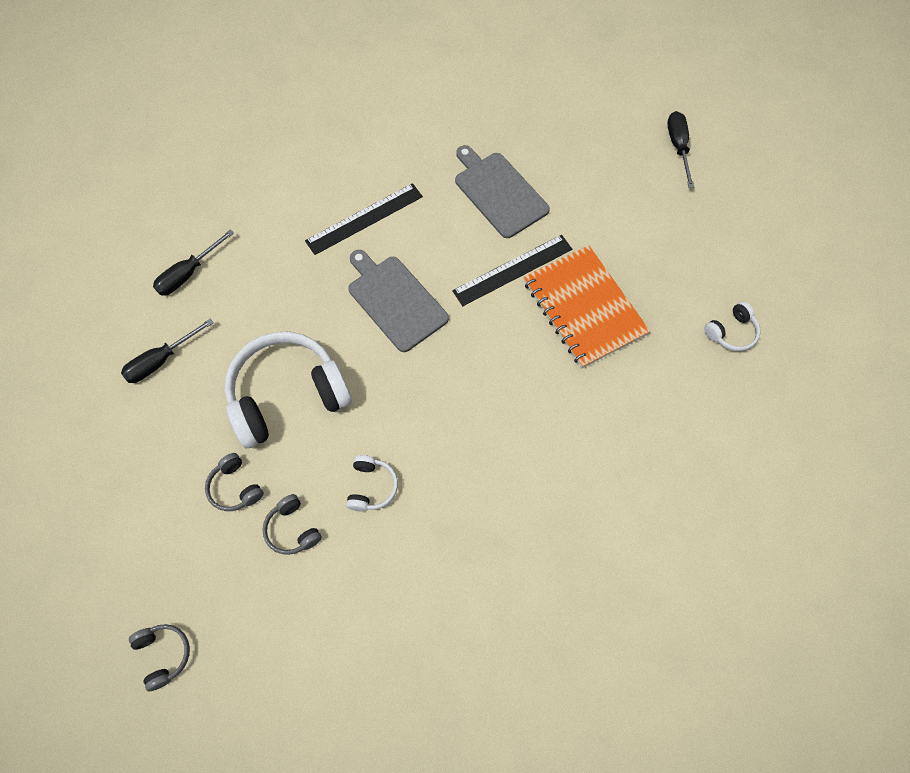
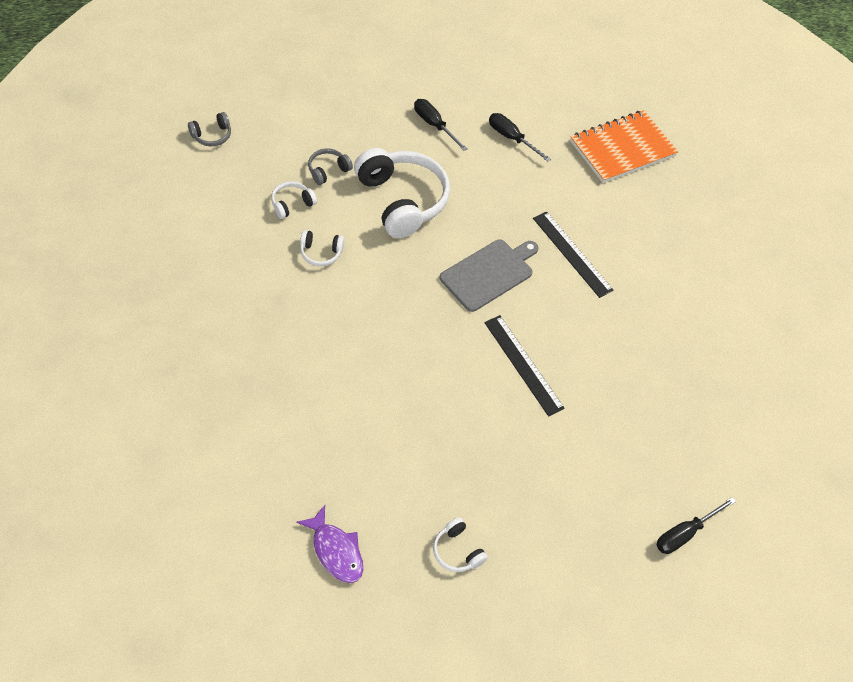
camera: 85 degrees right, 10 degrees down
(292, 529) = (292, 204): grey headphones -> white headphones
(499, 192) = (610, 359): grey cutting board -> none
(584, 308) = (484, 420): orange notebook -> orange notebook (622, 149)
(678, 147) = (685, 533): black screwdriver -> black screwdriver turned 150 degrees clockwise
(753, 444) = (336, 551): none -> purple fish

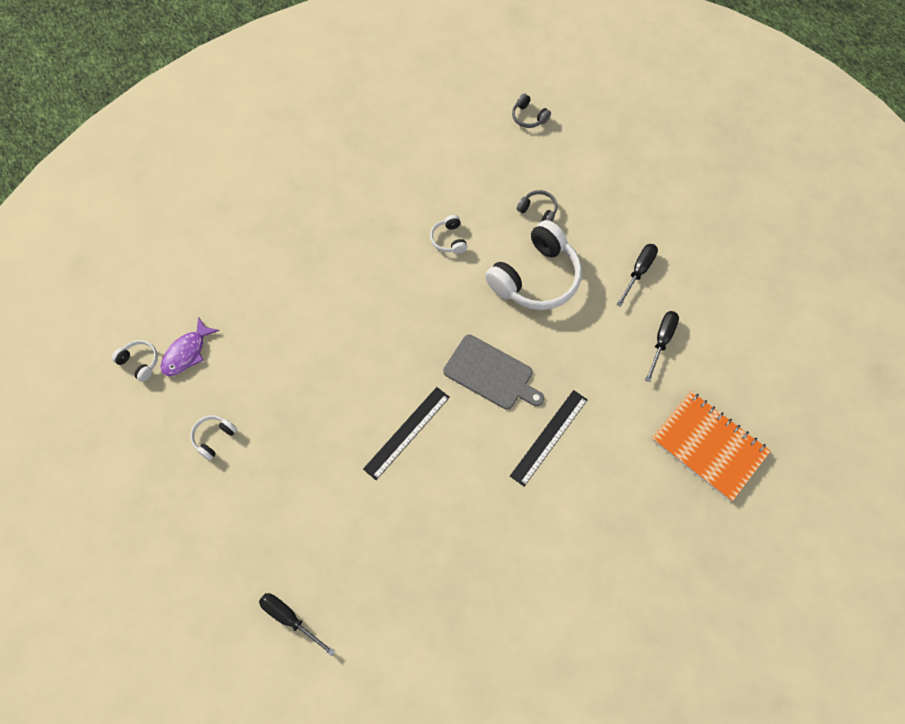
camera: 75 degrees right, 10 degrees up
(292, 204) = (488, 199): white headphones -> white headphones (140, 362)

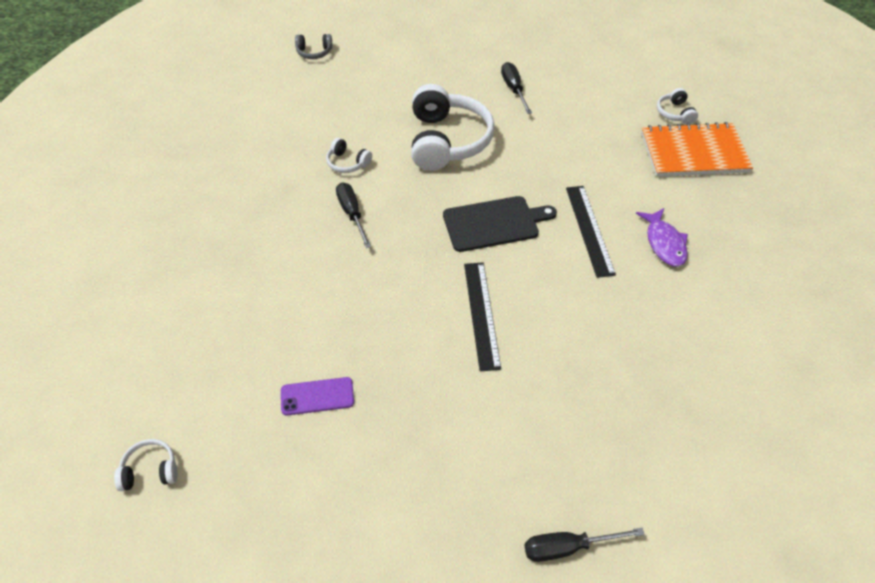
camera: 45 degrees left, 15 degrees down
(187, 353) = (196, 421): purple fish -> purple fish (664, 243)
(213, 438) = (310, 467): white headphones -> white headphones (674, 113)
(260, 397) = (317, 396): none -> purple phone
(491, 374) = (494, 223): grey cutting board -> black cutting board
(538, 211) = (395, 101): grey headphones -> none
(661, 341) = (583, 117): black screwdriver -> black screwdriver (352, 214)

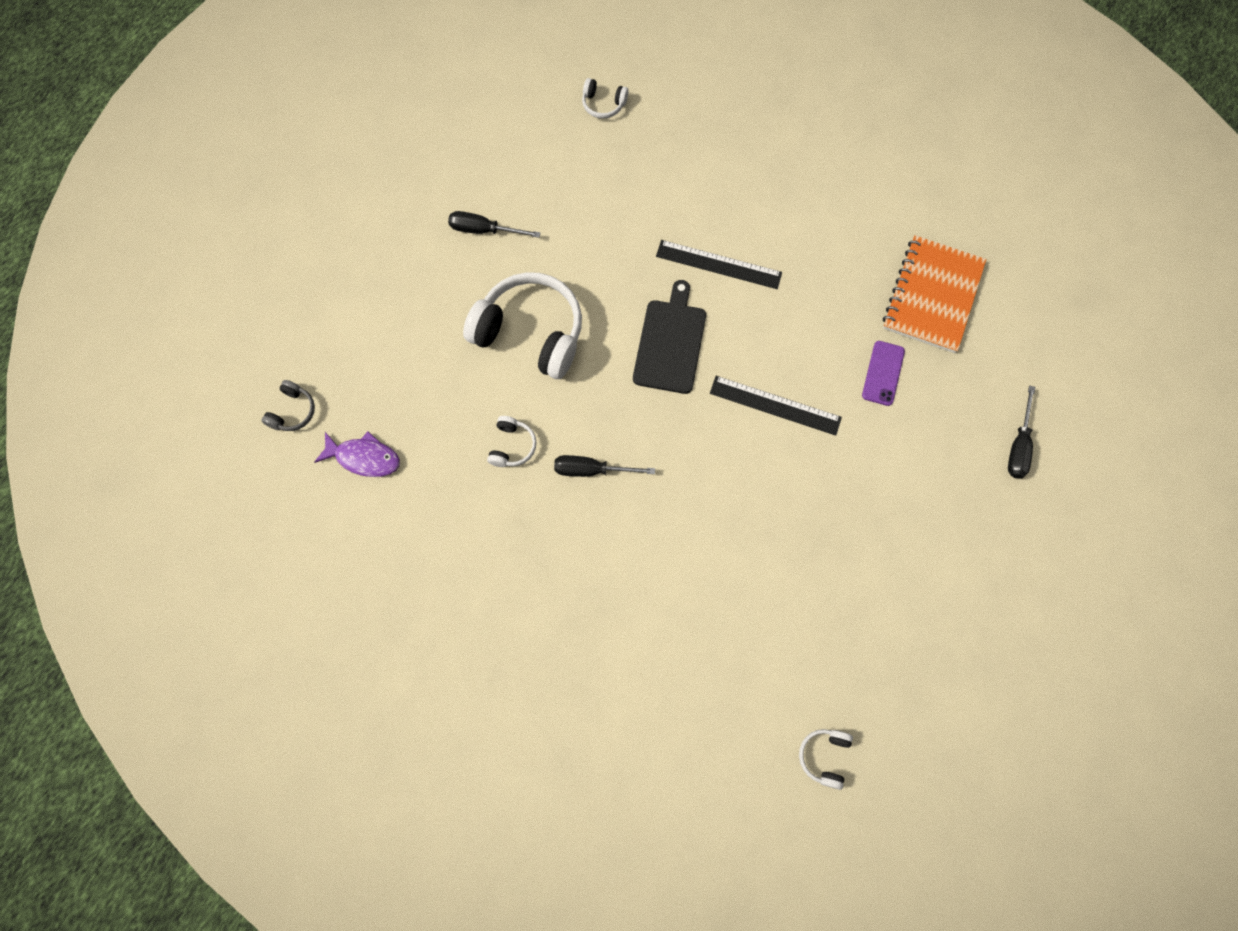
camera: 65 degrees left, 20 degrees up
(317, 396) = (805, 584): purple phone -> purple phone (883, 373)
(347, 163) = (512, 446): white headphones -> white headphones turned 45 degrees counterclockwise
(664, 243) = (764, 212): purple fish -> purple fish (364, 458)
(694, 153) = (666, 121): orange notebook -> orange notebook (932, 296)

